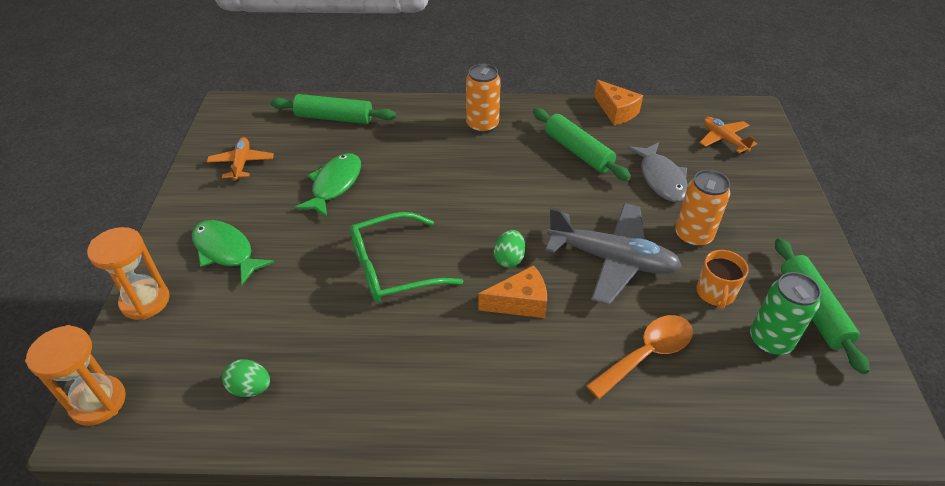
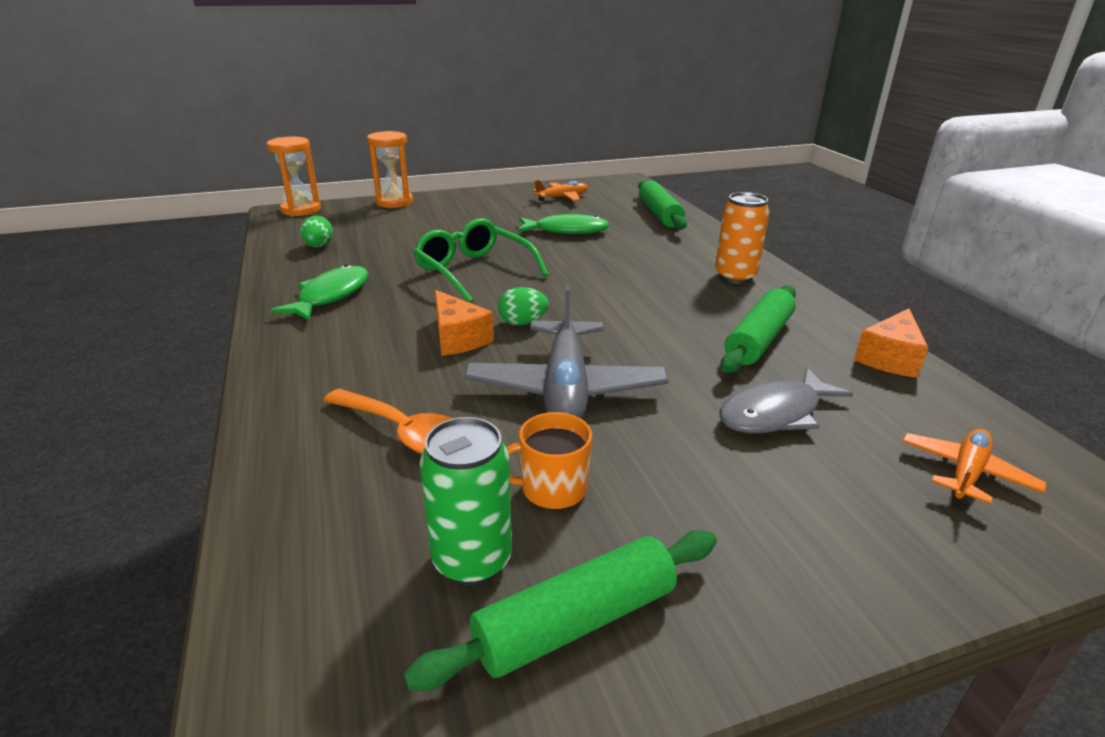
camera: 70 degrees right, 15 degrees down
(226, 251) = (457, 212): green fish -> green fish (330, 296)
(693, 236) = (667, 456): orange can -> none

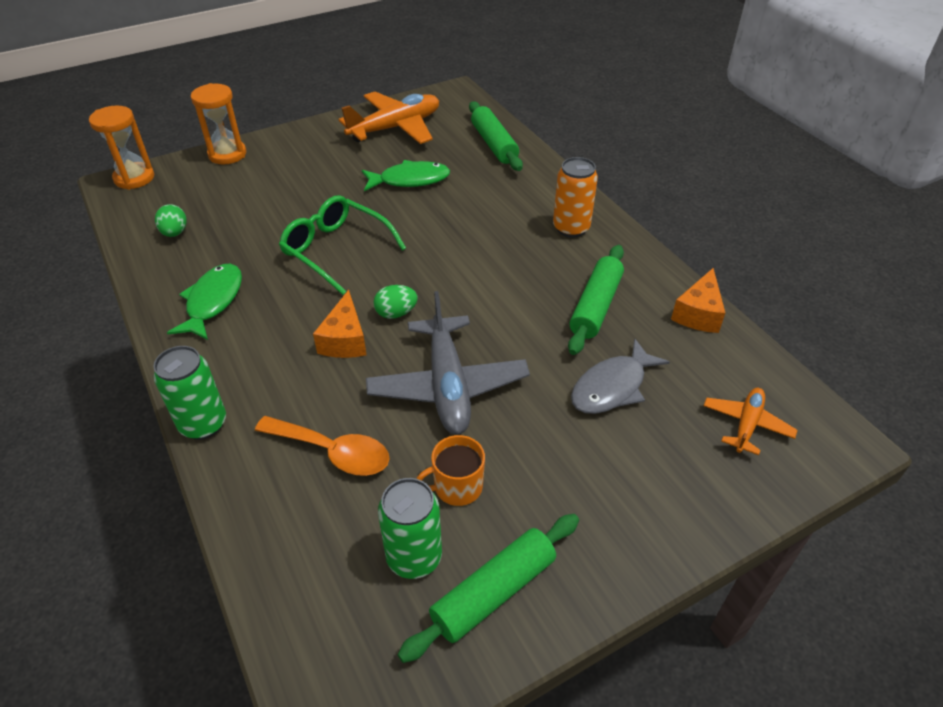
camera: 10 degrees left, 15 degrees up
(269, 390) = (203, 424): none -> green can
(458, 338) = (345, 340): orange cheese -> orange cheese turned 45 degrees clockwise
(562, 198) = (395, 128): orange plane -> orange plane, size x1.86

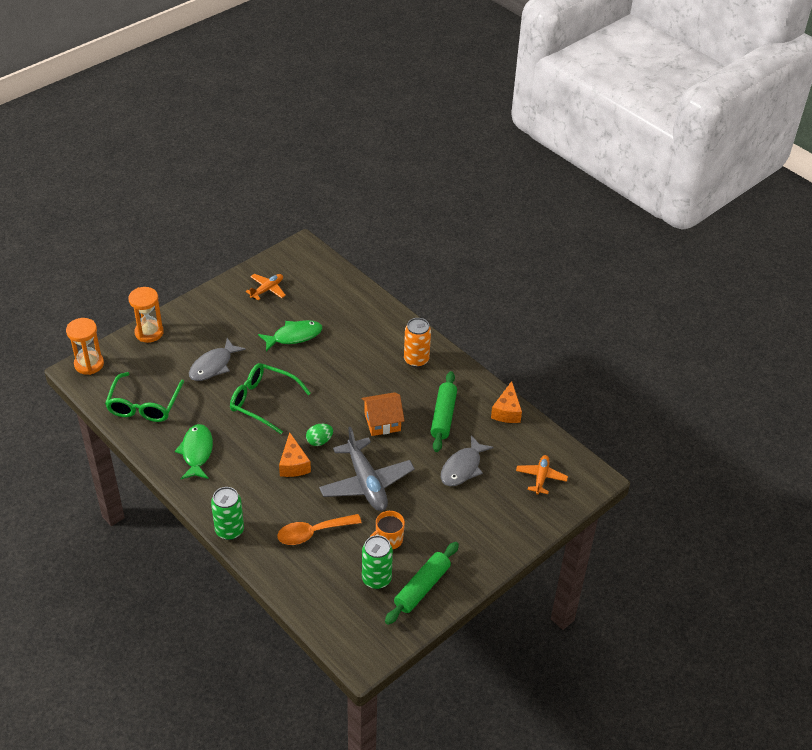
camera: 15 degrees left, 0 degrees up
(175, 233) = (144, 405): green egg -> green glasses
(289, 199) = (213, 366): none -> grey fish
(333, 452) = (312, 533): orange spoon -> orange spoon turned 150 degrees clockwise
(395, 128) = (267, 290): orange plane -> orange plane, size x0.54
(494, 144) = (345, 295): green rolling pin -> none
(499, 300) = (382, 422): none -> orange house

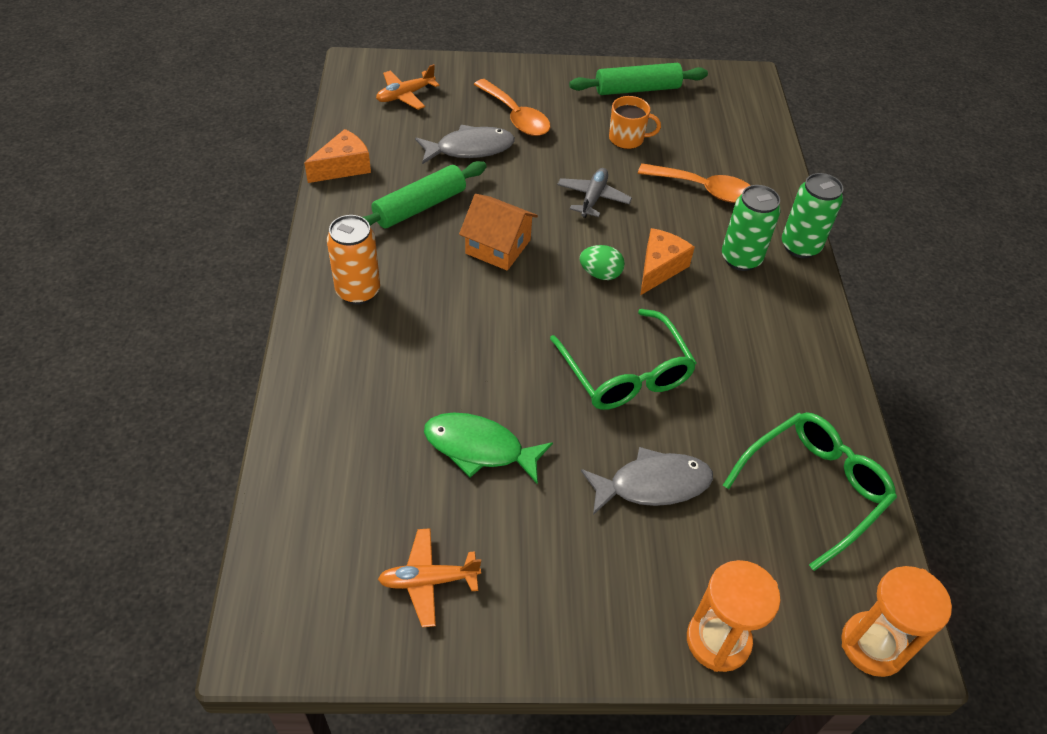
camera: 140 degrees left, 5 degrees up
(196, 452) = (777, 362): green fish -> none
(366, 483) = (593, 198): grey plane -> grey plane, size x0.54
(376, 579) = (675, 118): green can -> green can (741, 259)
(466, 508) = (516, 117): none -> orange spoon

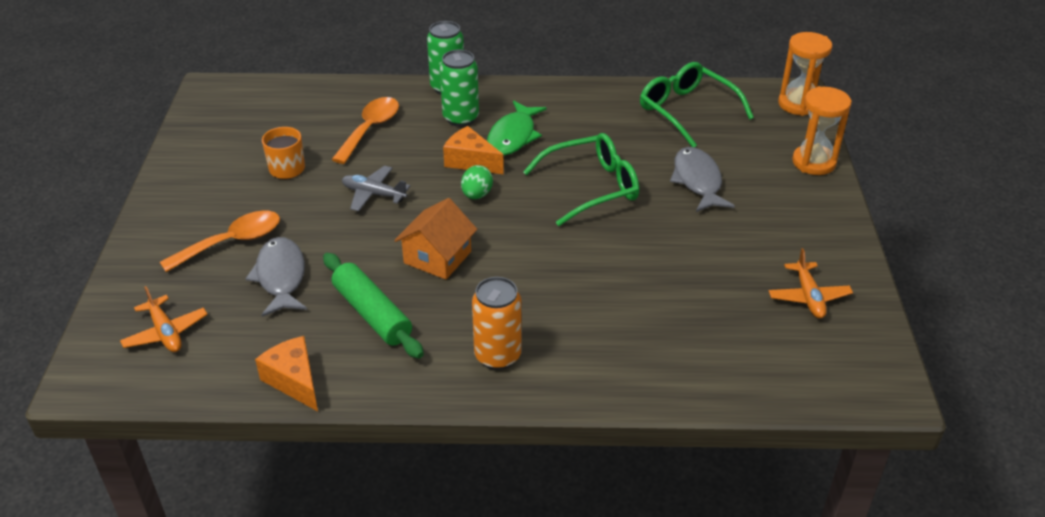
camera: 85 degrees left, 10 degrees down
(479, 448) = (679, 269): green fish -> green fish (513, 136)
(637, 89) = (207, 157): green rolling pin -> none

